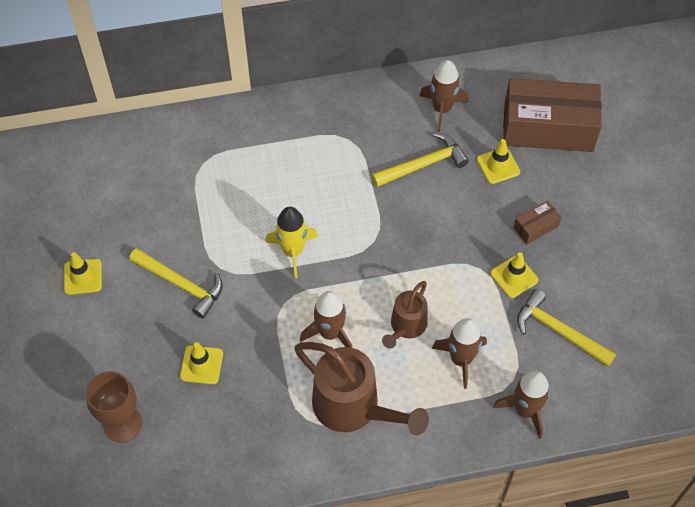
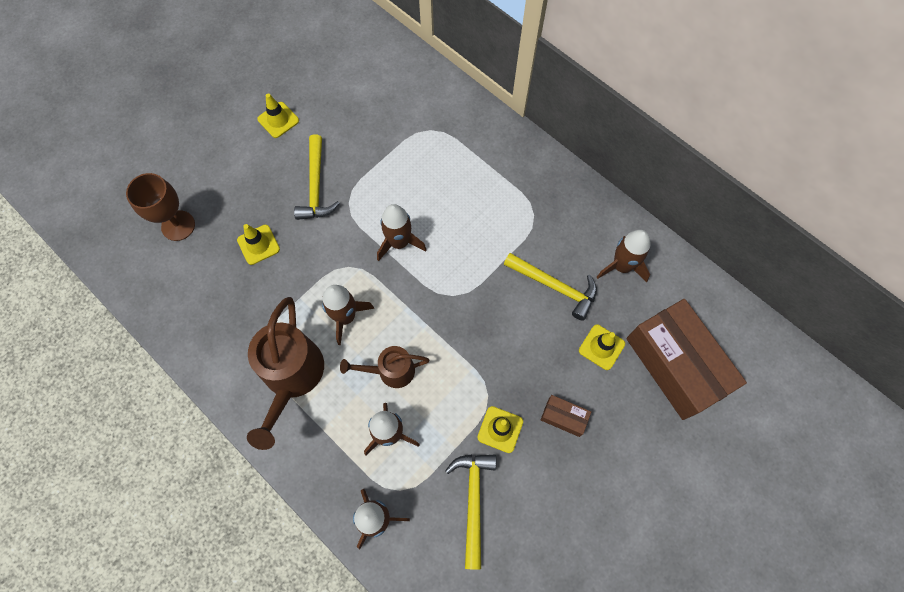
camera: 55 degrees right, 10 degrees up
(292, 251) = (399, 242): yellow rocket -> brown rocket

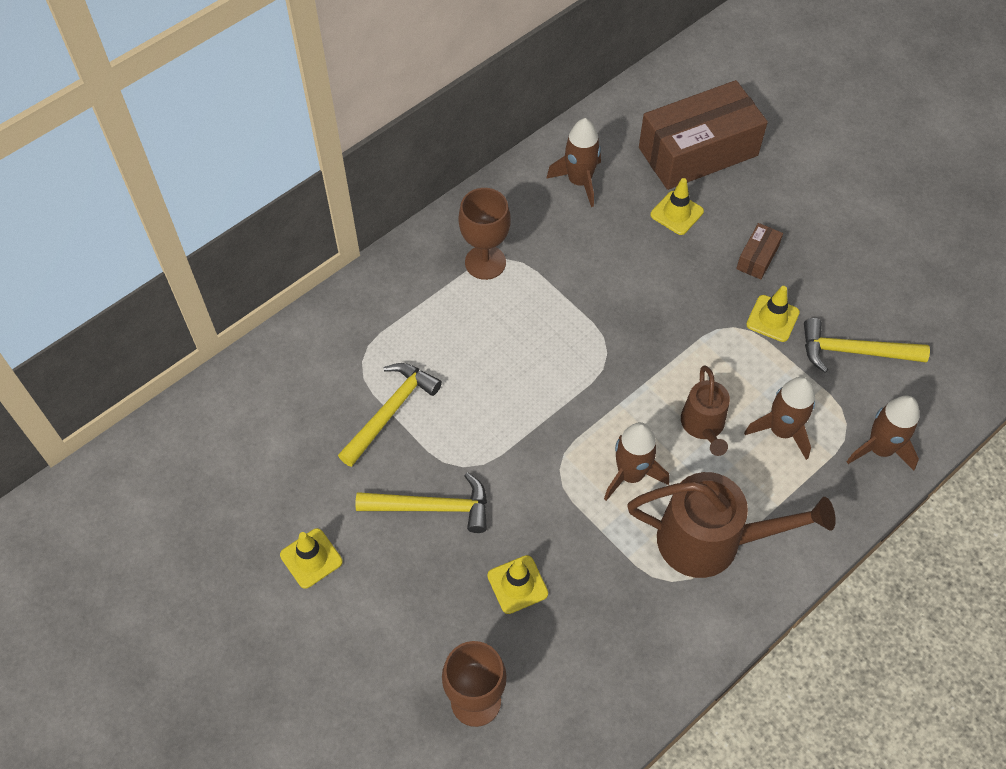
camera: 85 degrees left, 10 degrees down
(399, 242) = (529, 407): brown rocket -> none
(527, 201) = (485, 262): none -> brown goblet
(555, 287) = (601, 248): yellow hammer -> yellow hammer (391, 411)

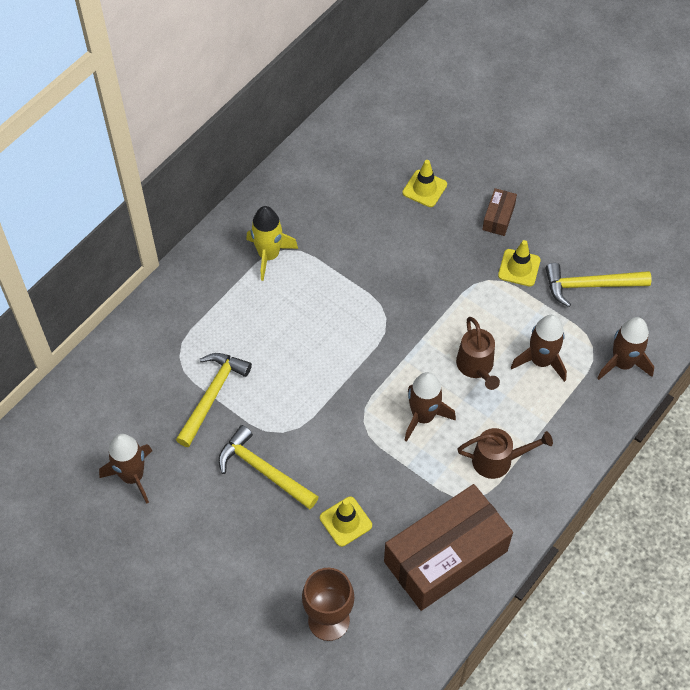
camera: 10 degrees left, 0 degrees up
(311, 558) = (169, 528): yellow traffic cone -> none
(432, 507) = (263, 470): yellow hammer -> yellow hammer turned 135 degrees counterclockwise
(485, 262) = (269, 255): brown goblet -> yellow rocket
(579, 181) = (337, 172): brown rocket -> brown rocket (133, 476)
(698, 152) = (434, 132): brown box -> brown box (445, 556)
(712, 541) = (498, 460): brown watering can -> brown watering can, size x0.58

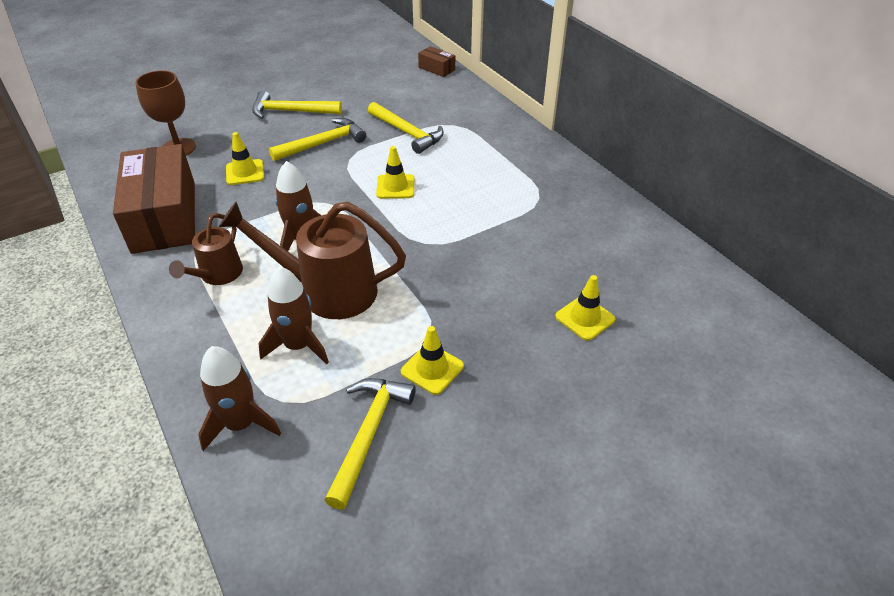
camera: 110 degrees right, 15 degrees down
(133, 476) = (365, 91): brown rocket -> none
(208, 538) = (291, 111): none -> yellow hammer
(269, 255) = (536, 187): yellow rocket -> none
(314, 370) = (395, 187): none -> yellow traffic cone
(476, 367) = (327, 291): brown watering can -> brown watering can, size x1.73
(498, 217) = (516, 374): brown box -> brown box (436, 68)

